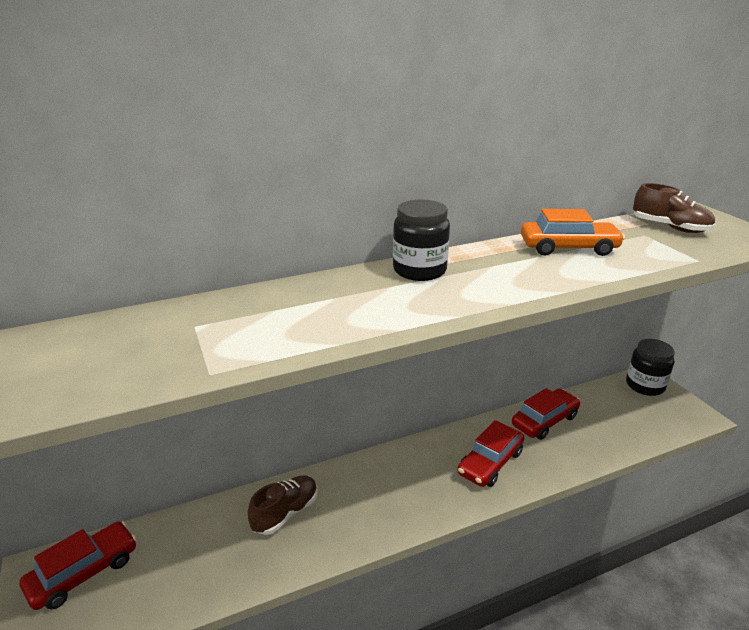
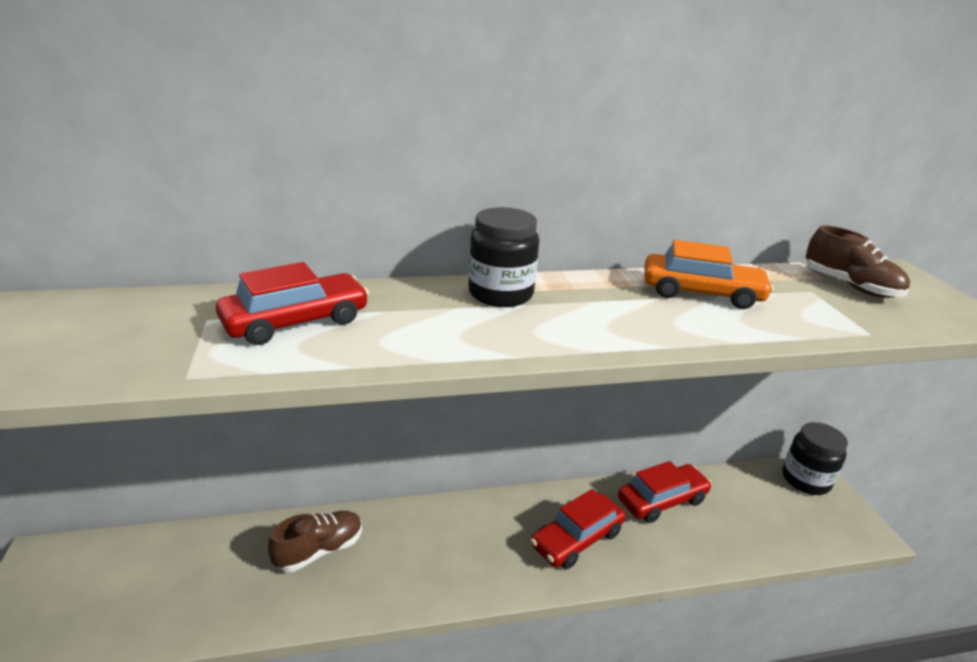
camera: 10 degrees right, 0 degrees up
(84, 572) = (84, 572): red car -> red car (296, 321)

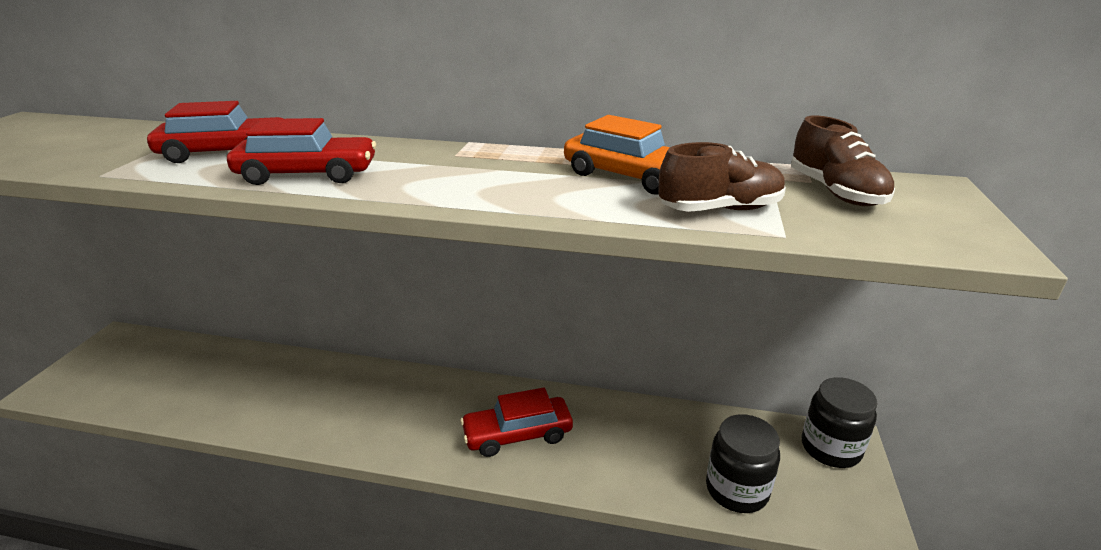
camera: 25 degrees right, 0 degrees up
(319, 550) = (294, 383): brown shoe -> brown shoe (720, 210)
(500, 294) = (421, 154): black jar -> black jar (736, 490)
(662, 500) = (635, 424): red car -> red car (307, 174)

